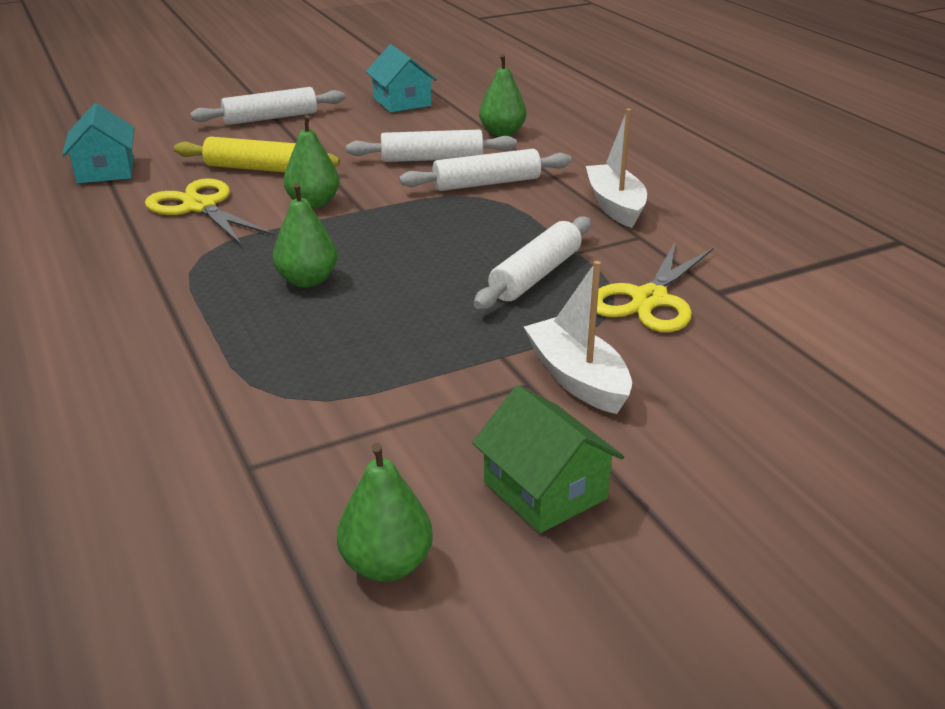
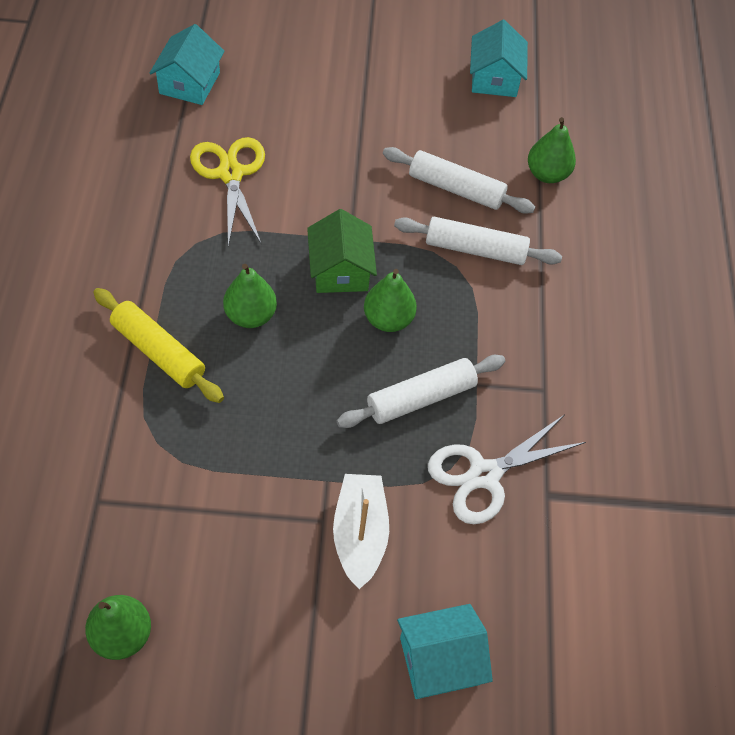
camera: 25 degrees right, 25 degrees up
(257, 168) = (305, 136): yellow rolling pin -> yellow rolling pin (158, 352)
(271, 118) = (363, 56): white rolling pin -> none
(313, 203) = (318, 211): green pear -> green pear (388, 319)
(545, 490) = (256, 630): green house -> green house (340, 270)
(615, 206) = (558, 337): white boat -> none
(650, 299) = (484, 475): yellow scissors -> white scissors
(759, 432) = (439, 661): none -> turquoise house

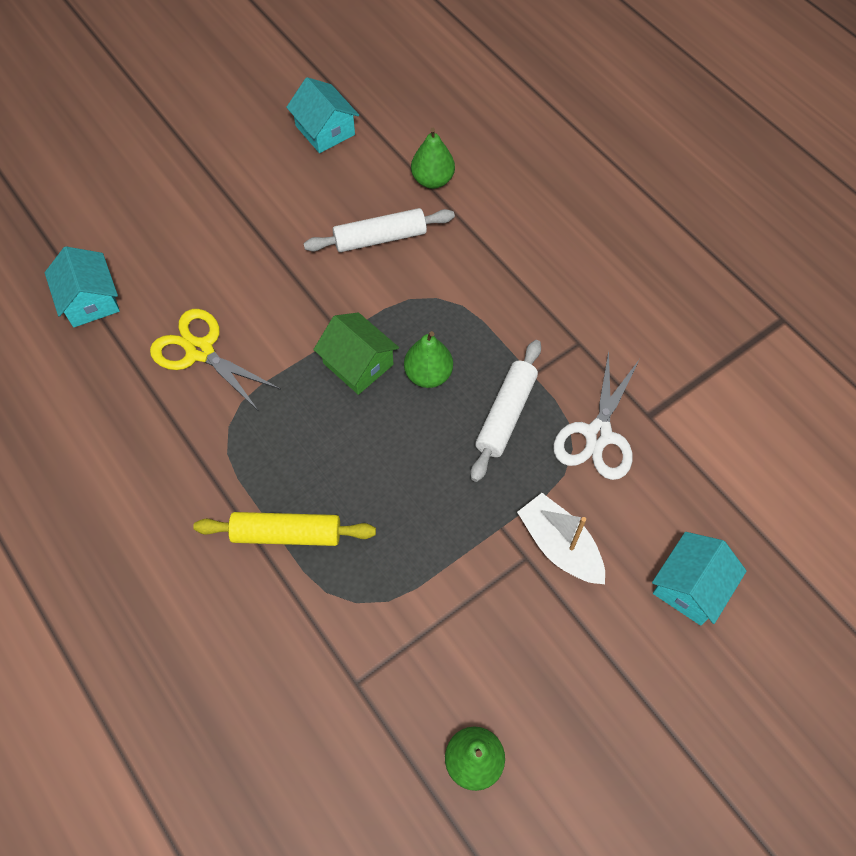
camera: 35 degrees left, 5 degrees up
(250, 315) = (327, 450): green pear -> none
(475, 249) = (437, 275): white rolling pin -> none

